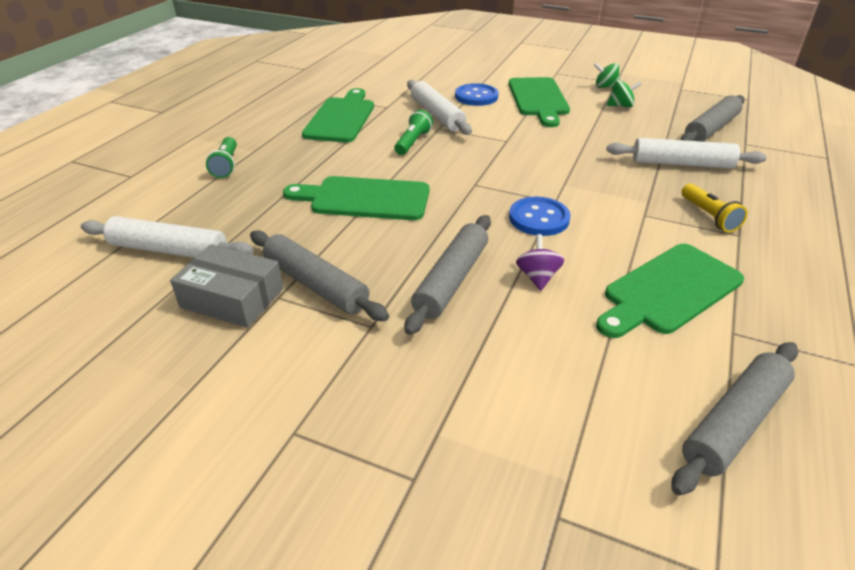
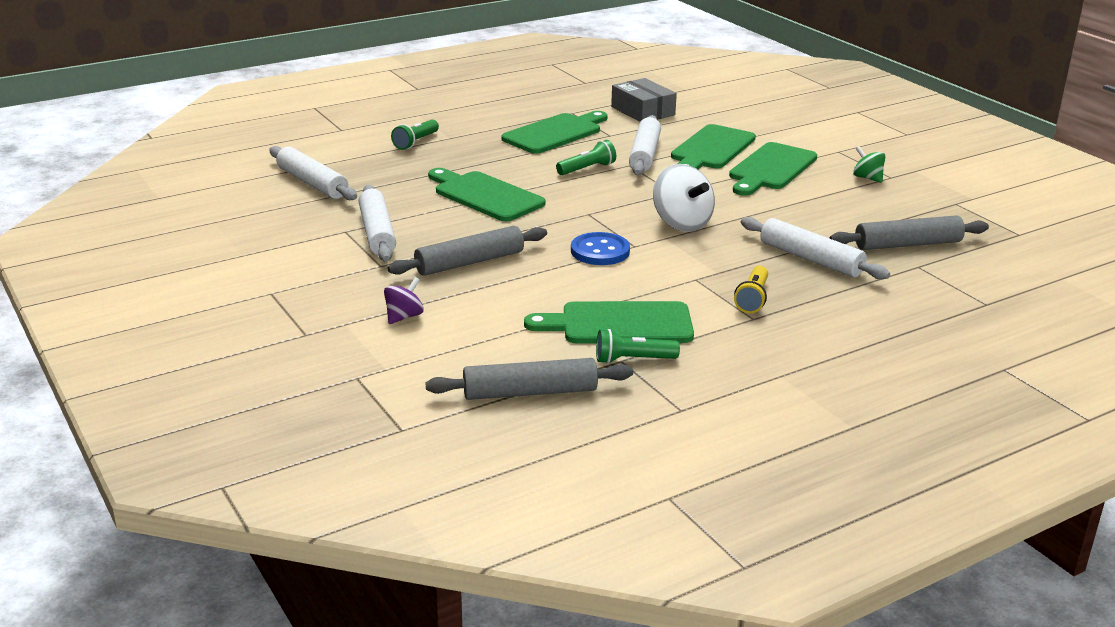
camera: 35 degrees right, 10 degrees down
(232, 298) = (317, 222): grey box -> grey box (643, 111)
(316, 284) = (377, 233): grey rolling pin -> white rolling pin
(476, 96) = (711, 149): blue button -> green cutting board
(537, 277) = (534, 282): purple spinning top -> purple spinning top (404, 317)
(554, 166) = (681, 223): none -> white spinning top
(621, 106) = (849, 198): green spinning top -> none
(740, 327) = (633, 360): none -> green flashlight

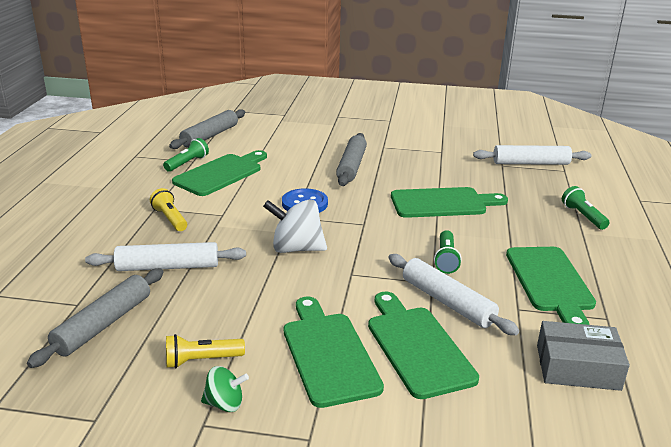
camera: 130 degrees right, 0 degrees up
(377, 233) = (427, 158): white rolling pin -> none
(404, 317) = (319, 135): purple spinning top -> none
(857, 198) = (201, 360): none -> yellow flashlight

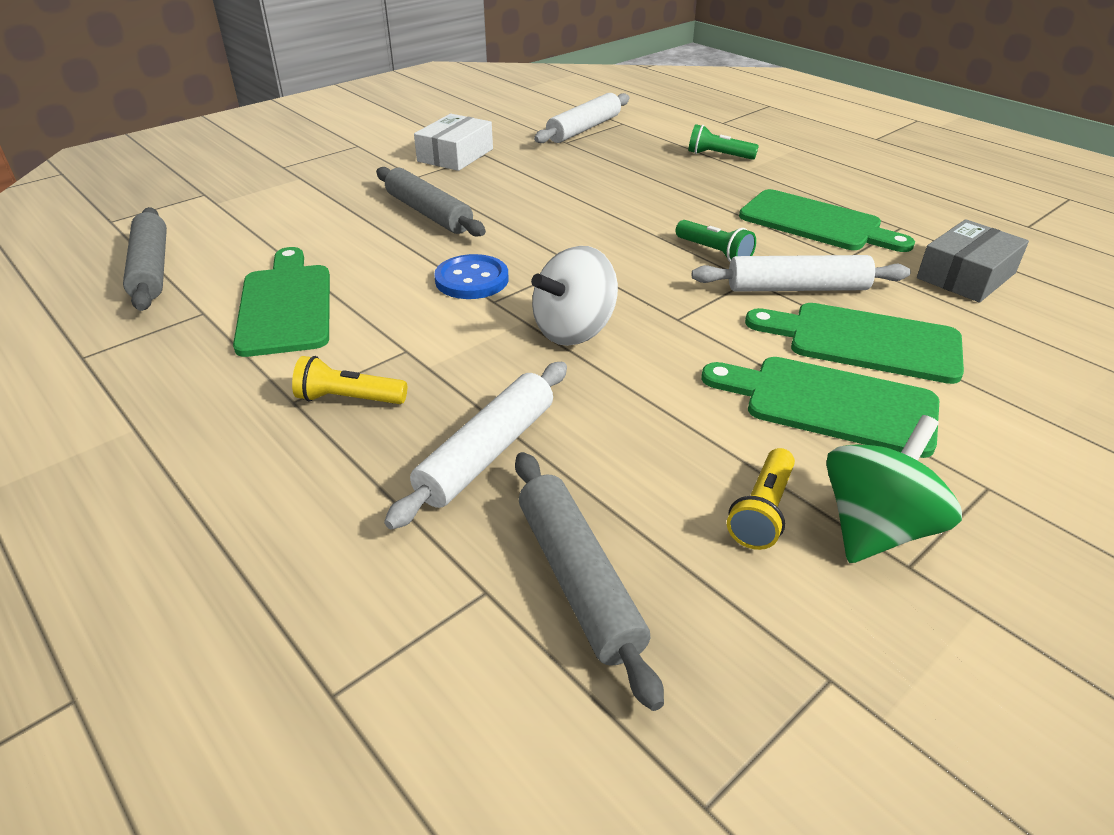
camera: 50 degrees left, 10 degrees up
(187, 163) = (201, 319): green flashlight -> none
(225, 404) = (876, 528): green spinning top -> green spinning top, size x1.78
(425, 145) = (455, 155): none -> white box
(443, 203) = (598, 203): green cutting board -> none

